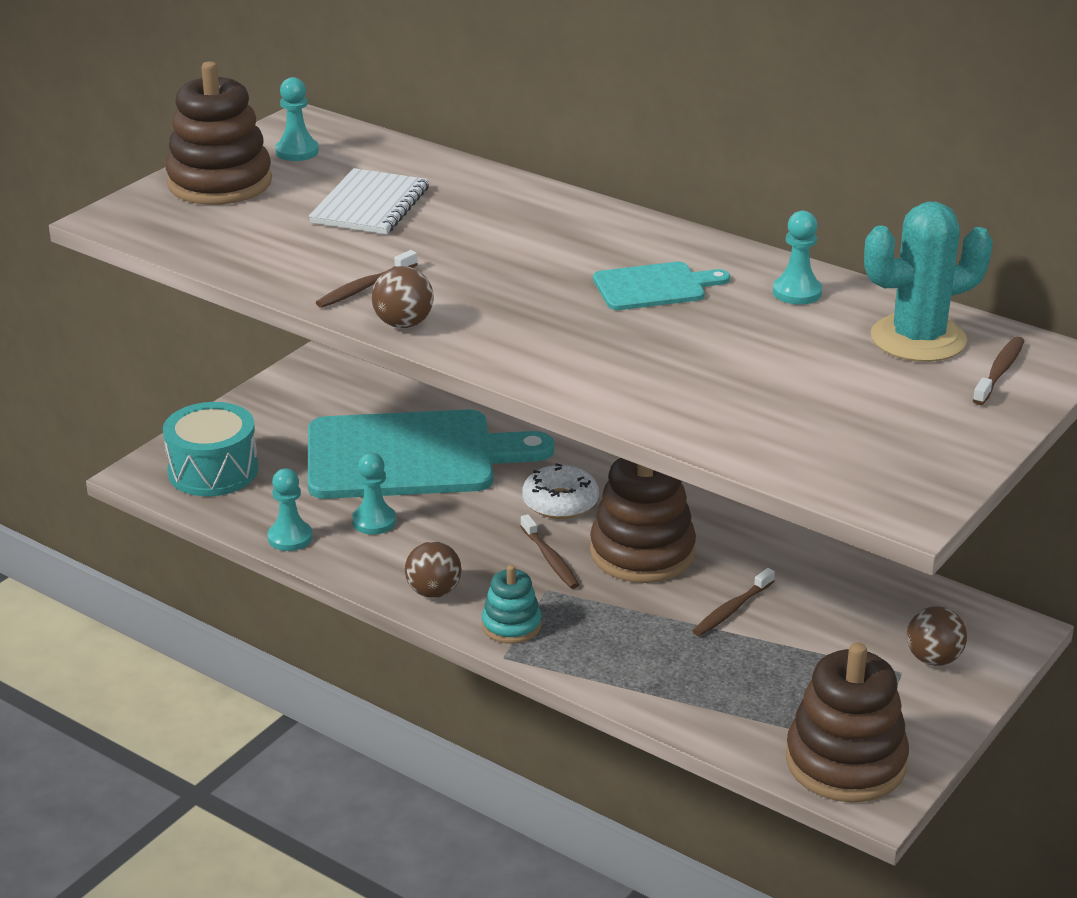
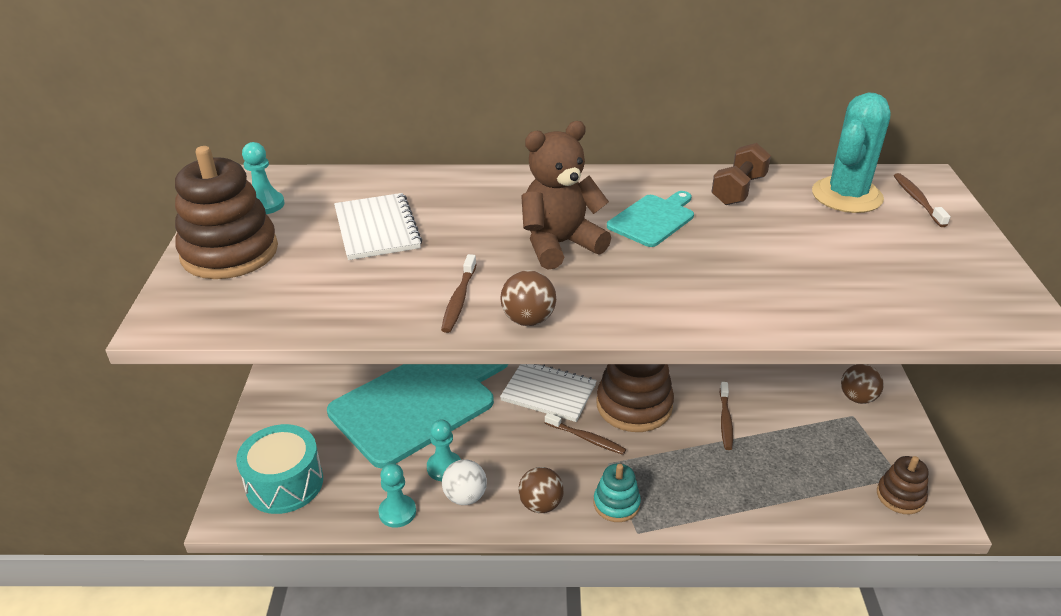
camera: 35 degrees left, 5 degrees up
(367, 553) = (465, 496): none -> white ball
(523, 276) = (559, 244): none -> brown teddy bear
(560, 502) = (548, 392): white donut -> white notebook
(797, 292) = (738, 190): turquoise pawn -> brown dumbbell
(845, 762) = (900, 496): brown stacking toy -> brown stacking toy, size x0.54

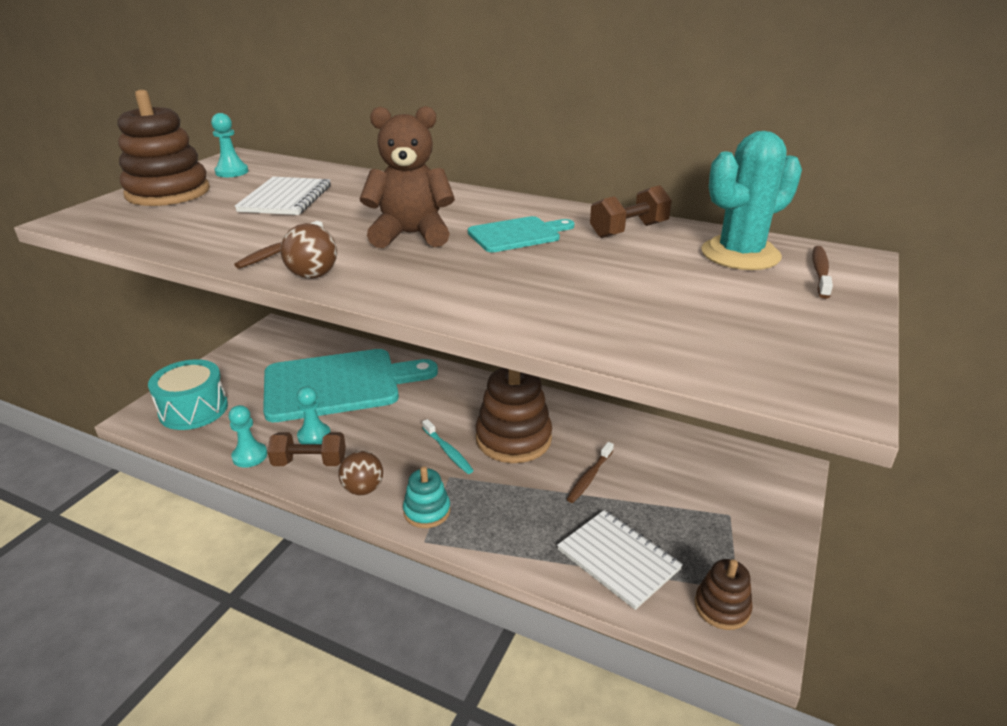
camera: 25 degrees right, 5 degrees down
(465, 496) = (310, 462): white ball -> brown dumbbell
(548, 392) = (448, 407): white notebook -> white notebook (618, 559)
(586, 438) = (448, 451): brown toothbrush -> turquoise toothbrush
(857, 398) = (747, 500): brown ball -> none

